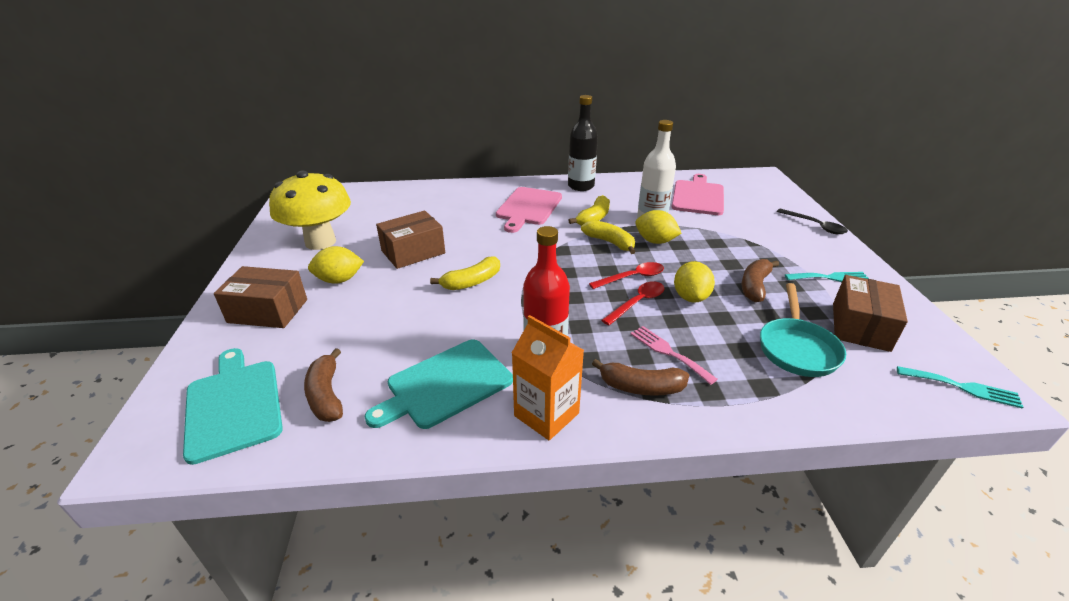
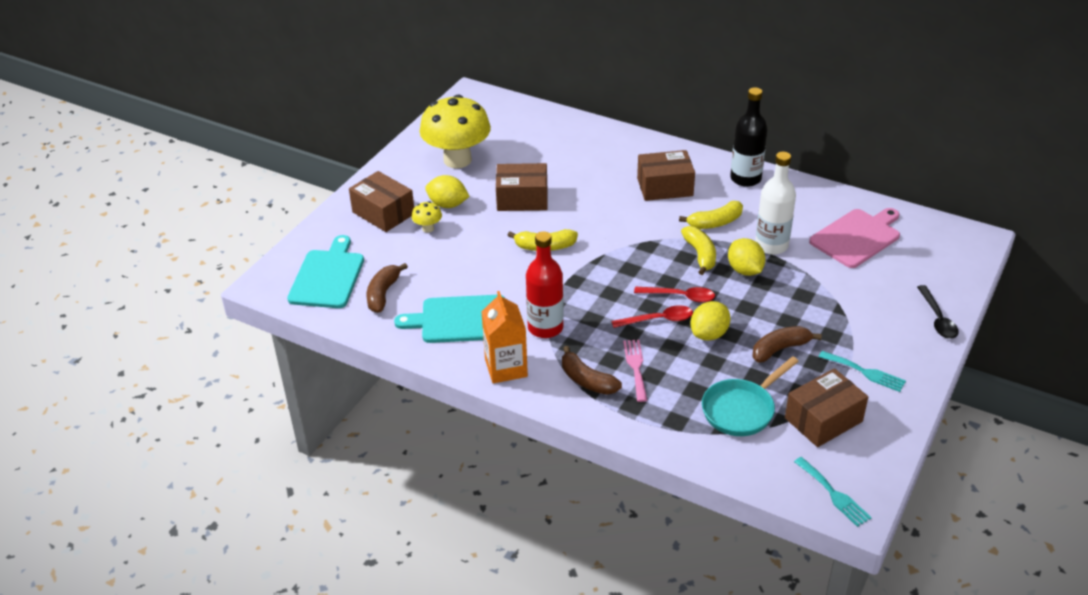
camera: 35 degrees right, 5 degrees up
(333, 308) = (428, 228): none -> yellow mushroom
(528, 208) = (665, 187): pink cutting board -> brown box

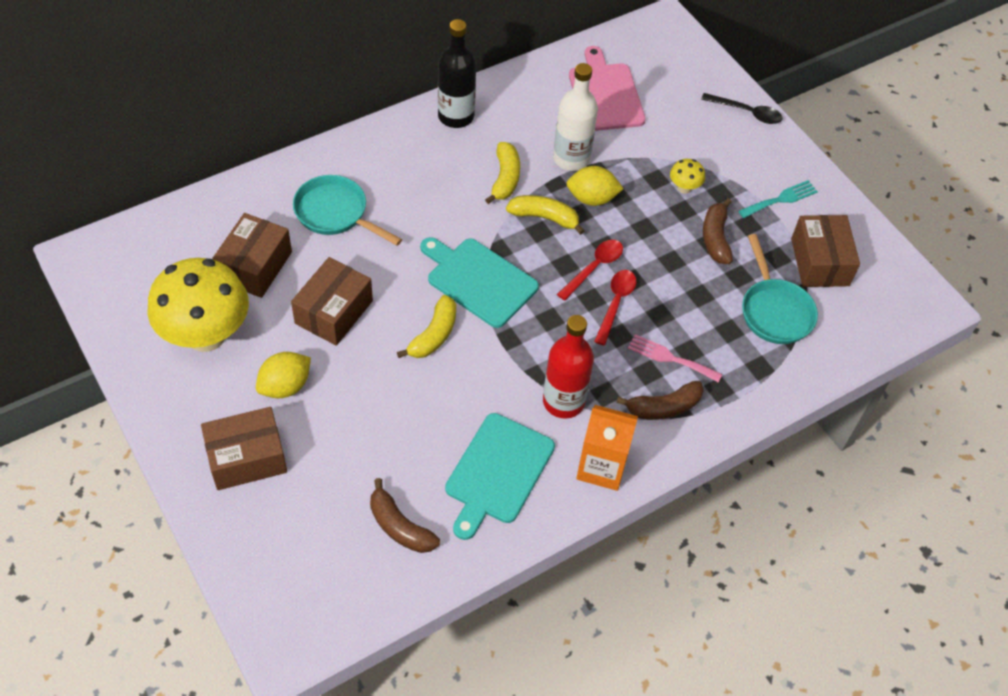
camera: 65 degrees left, 15 degrees up
(327, 276) = (324, 571): turquoise cutting board -> turquoise cutting board (479, 280)
(428, 228) = (314, 427): yellow mushroom -> yellow mushroom (684, 188)
(601, 166) = (335, 213): none -> turquoise pan
(665, 187) = (416, 183): brown box -> brown box (255, 266)
(709, 334) = (662, 277): yellow lemon -> none
(833, 494) = (907, 308): turquoise fork -> none

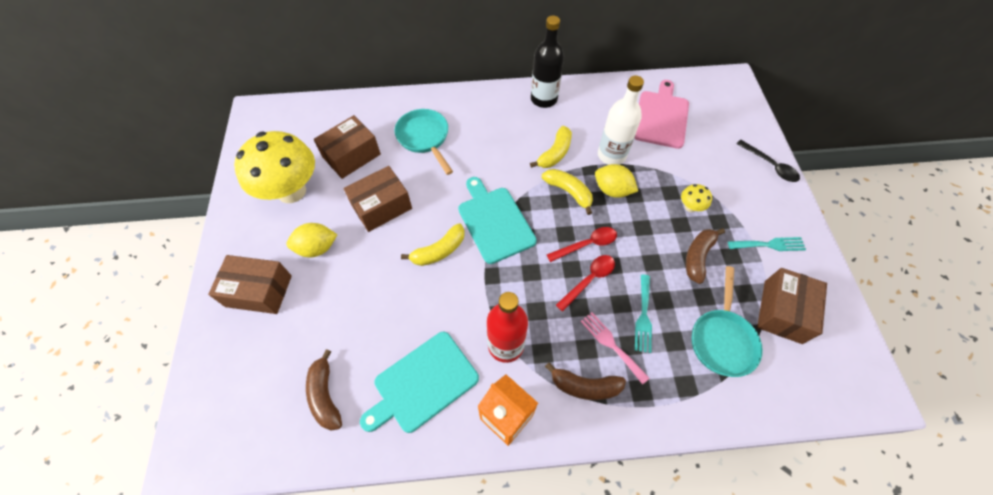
camera: 30 degrees right, 5 degrees up
(689, 318) = (643, 316): none -> turquoise fork

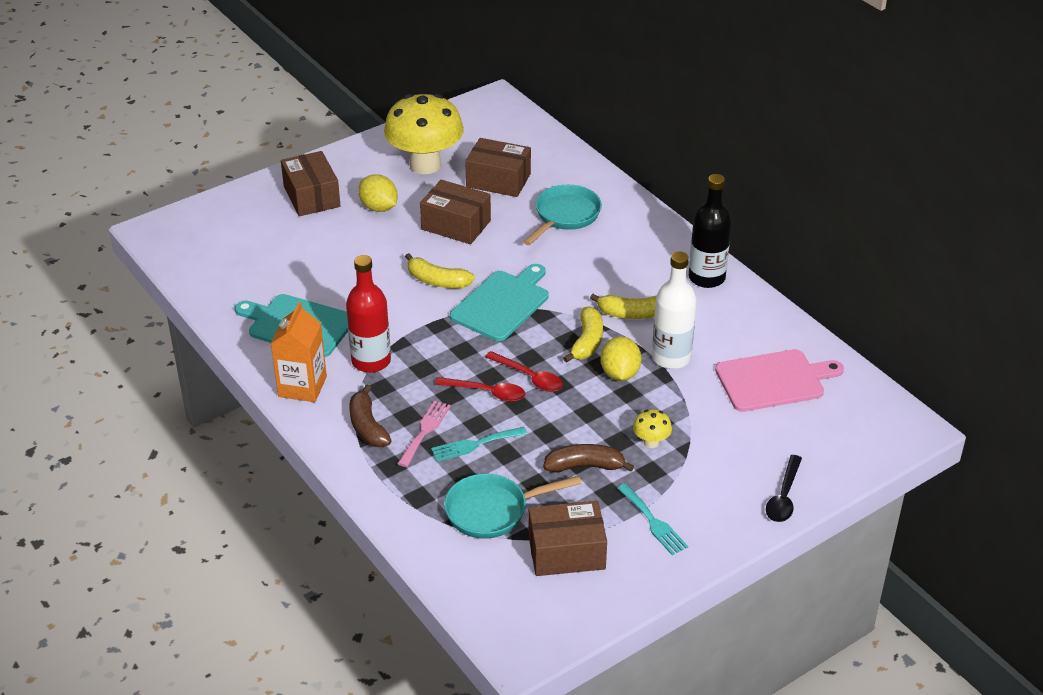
camera: 60 degrees right, 20 degrees down
(325, 395) = (249, 276): brown banana -> none

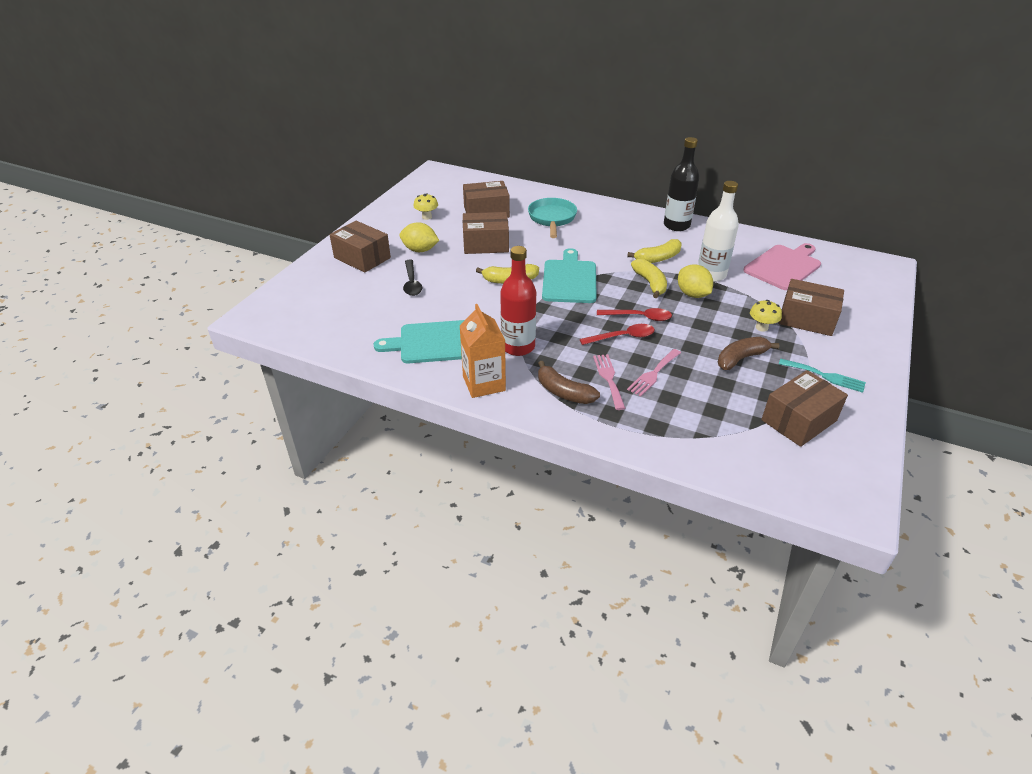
camera: 30 degrees left, 0 degrees up
(425, 165) = (426, 217): yellow mushroom -> yellow mushroom, size x0.40
(474, 444) = (653, 374): turquoise fork -> pink fork
(492, 511) = (718, 414): turquoise pan -> none
(716, 453) = (806, 319): none -> brown box
(784, 496) = (875, 329): black spoon -> black spoon (412, 283)

